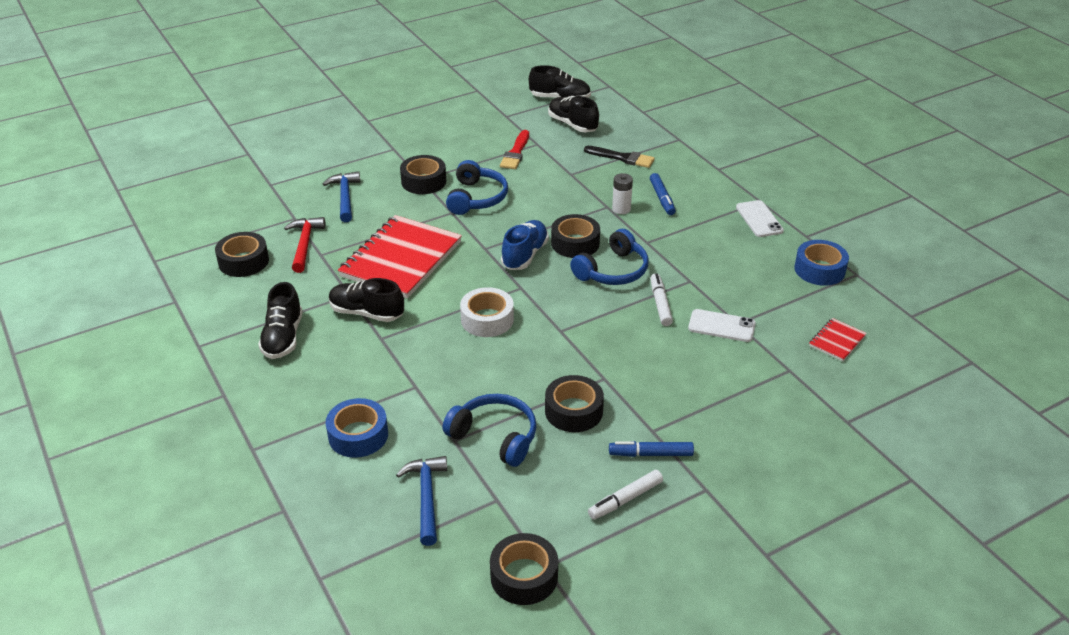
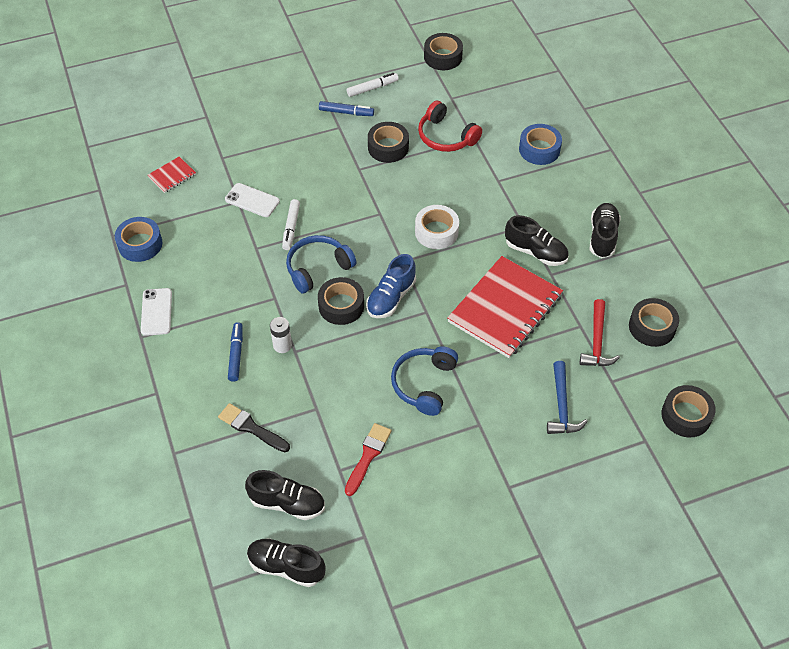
camera: 170 degrees left, 15 degrees up
(423, 181) = (477, 420): black tape -> black tape (686, 415)
(426, 497) = (495, 104): blue hammer -> none
(495, 436) = (446, 136): blue headphones -> red headphones
(572, 124) = (287, 503): black shoe -> black shoe turned 45 degrees counterclockwise

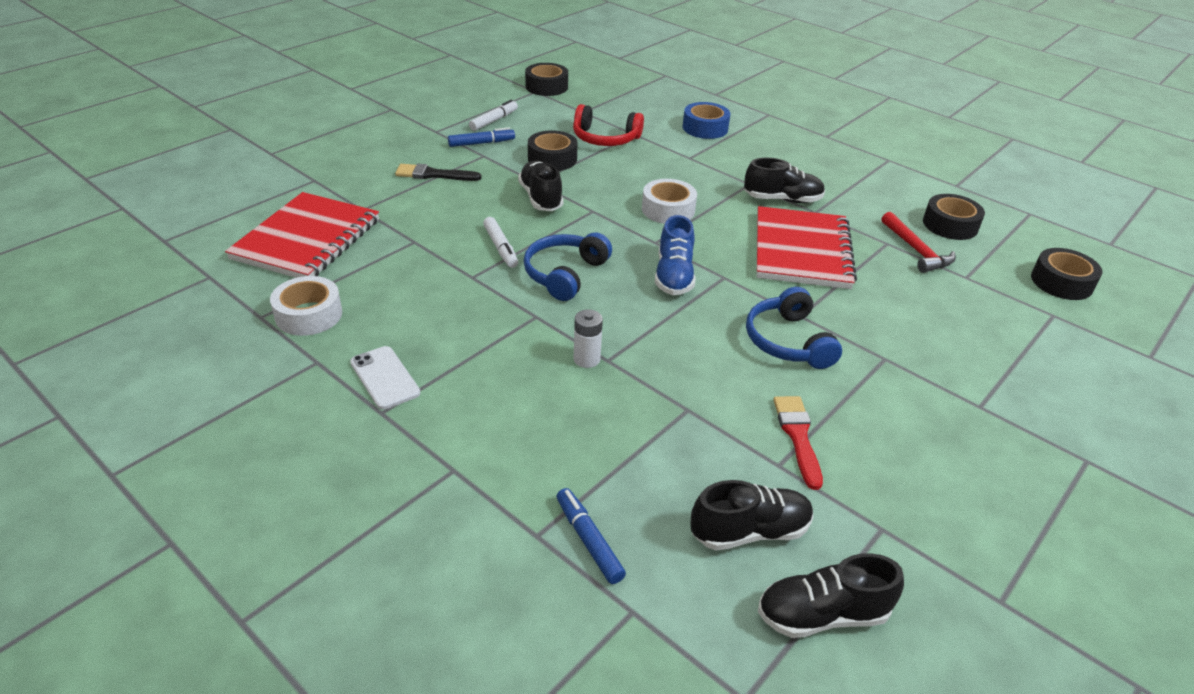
camera: 30 degrees left, 15 degrees down
(140, 244) = (309, 315): blue tape -> white tape
(172, 176) = (307, 239): red notebook -> red notebook, size x2.31
(236, 354) = (534, 388): blue marker -> blue marker (588, 540)
(251, 428) = (623, 461): black brush -> black brush (433, 174)
(252, 200) = (431, 236): white phone -> none
(341, 306) = (624, 300): black tape -> none
(561, 406) = (946, 313): blue hammer -> none
(602, 237) = (830, 173): black shoe -> black shoe (541, 198)

